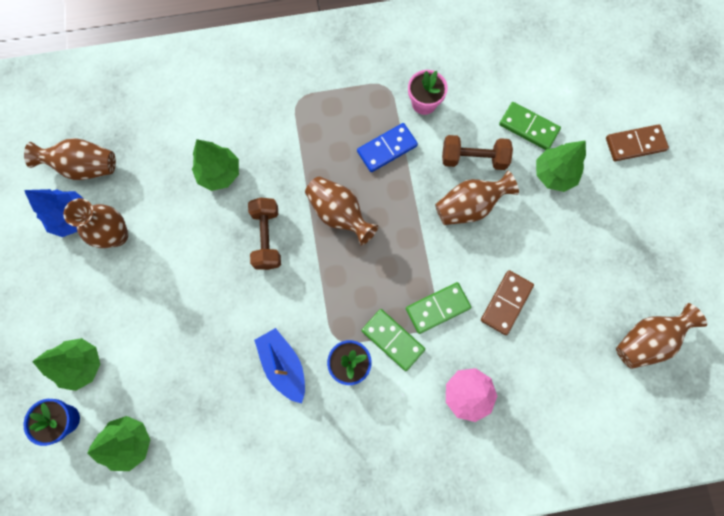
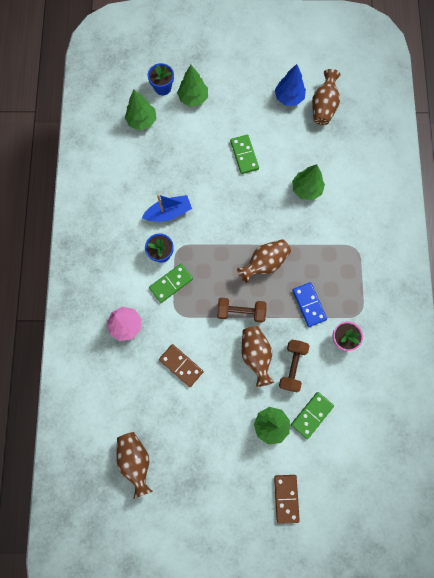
camera: 100 degrees right, 0 degrees up
(116, 235) = (272, 123): brown vase -> none
(267, 238) = (255, 214): brown dumbbell -> brown dumbbell (241, 312)
(437, 308) = (186, 317): green domino -> green domino (244, 155)

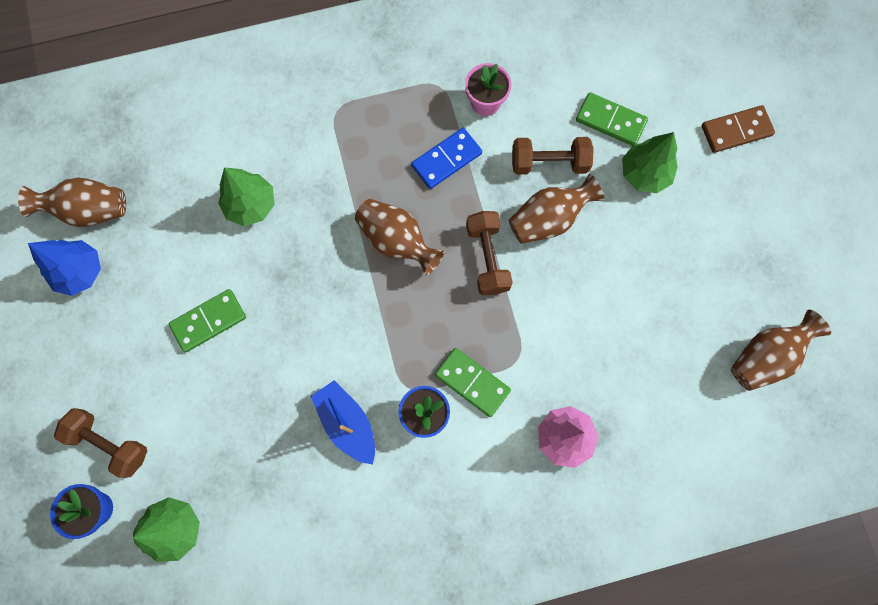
camera: 105 degrees left, 0 degrees up
(181, 365) = (600, 328): brown domino -> none
(193, 98) = (109, 443): green tree -> brown dumbbell

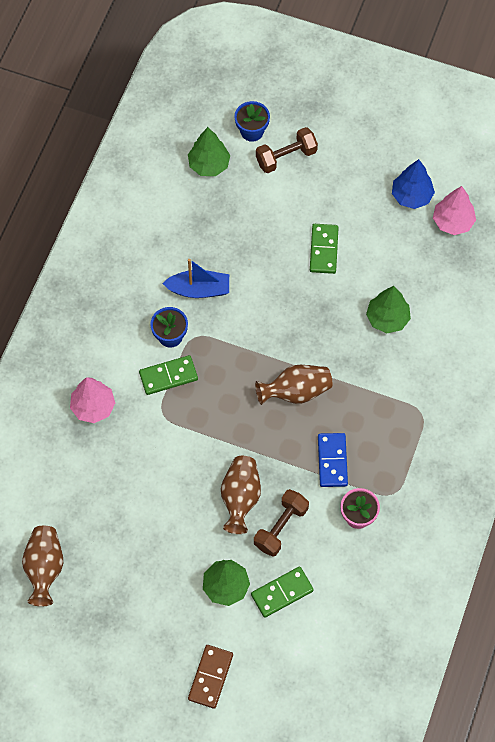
camera: 125 degrees right, 10 degrees down
(88, 210) = (452, 222): brown vase -> pink tree
(487, 258) = (242, 440): brown dumbbell -> none

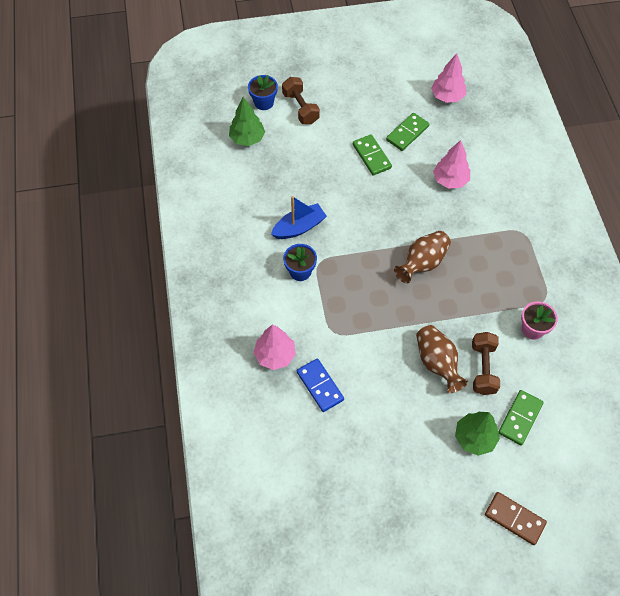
camera: 30 degrees left, 5 degrees down
(45, 568) = (320, 507): brown vase -> none
(168, 376) = (319, 301): green domino -> green domino (407, 133)
(210, 677) = (514, 518): brown domino -> brown domino turned 45 degrees counterclockwise
(286, 157) = (300, 108): brown dumbbell -> brown dumbbell turned 60 degrees counterclockwise
(332, 461) = (485, 299): blue domino -> blue domino (320, 386)
(387, 318) = (450, 180): green tree -> pink tree
(411, 196) = (407, 93): blue tree -> none

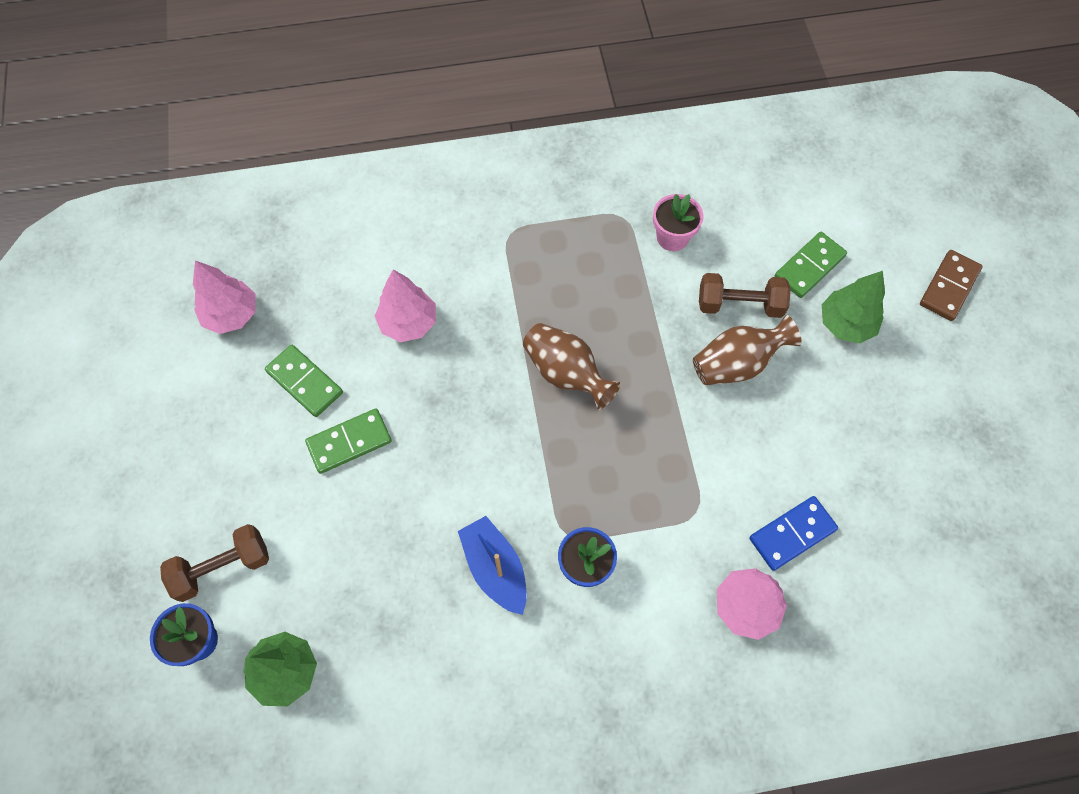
camera: 90 degrees left, 5 degrees up
(520, 418) = (809, 266): green domino -> green domino turned 75 degrees counterclockwise

